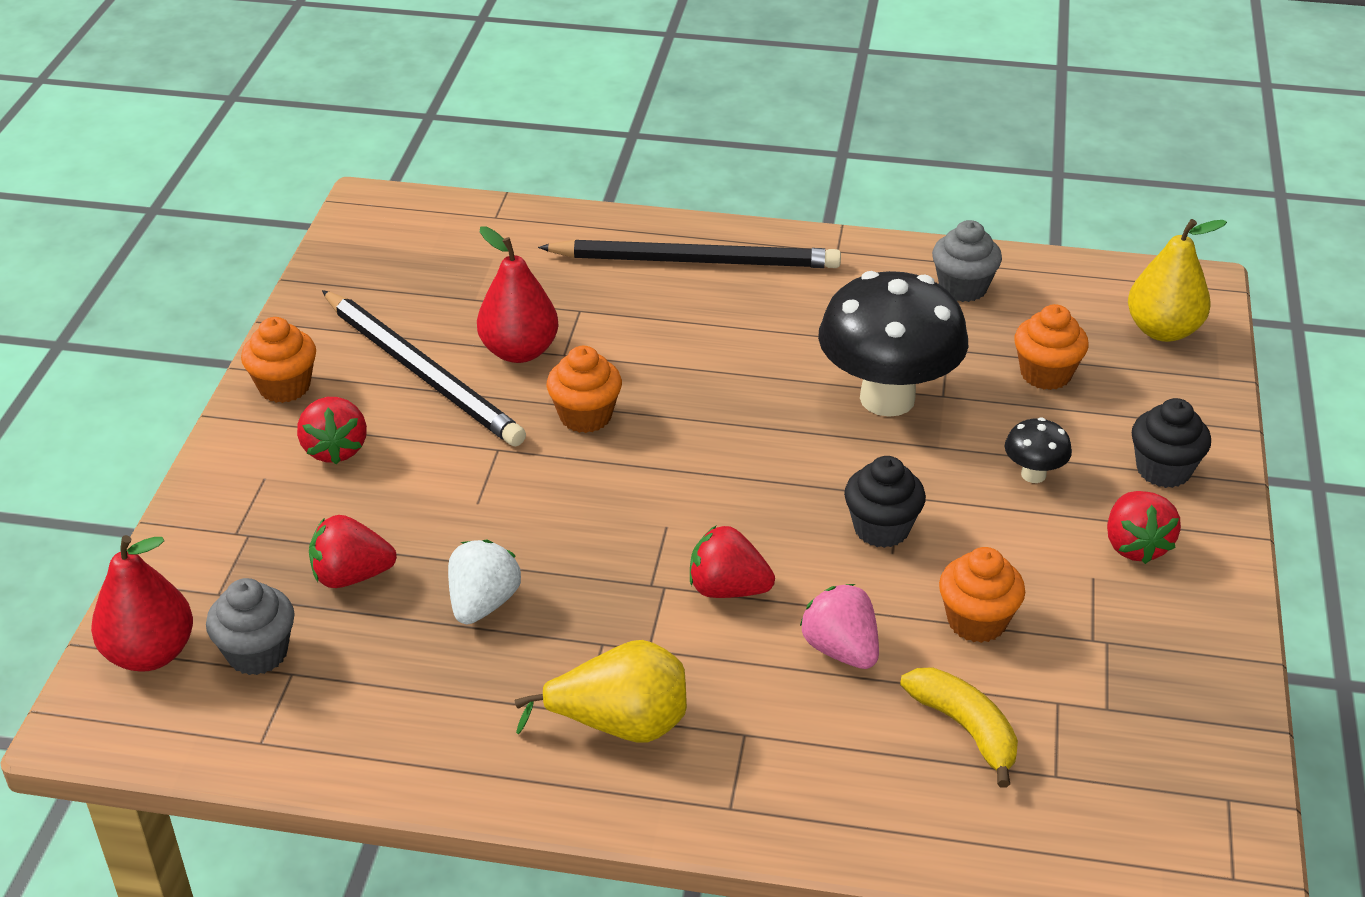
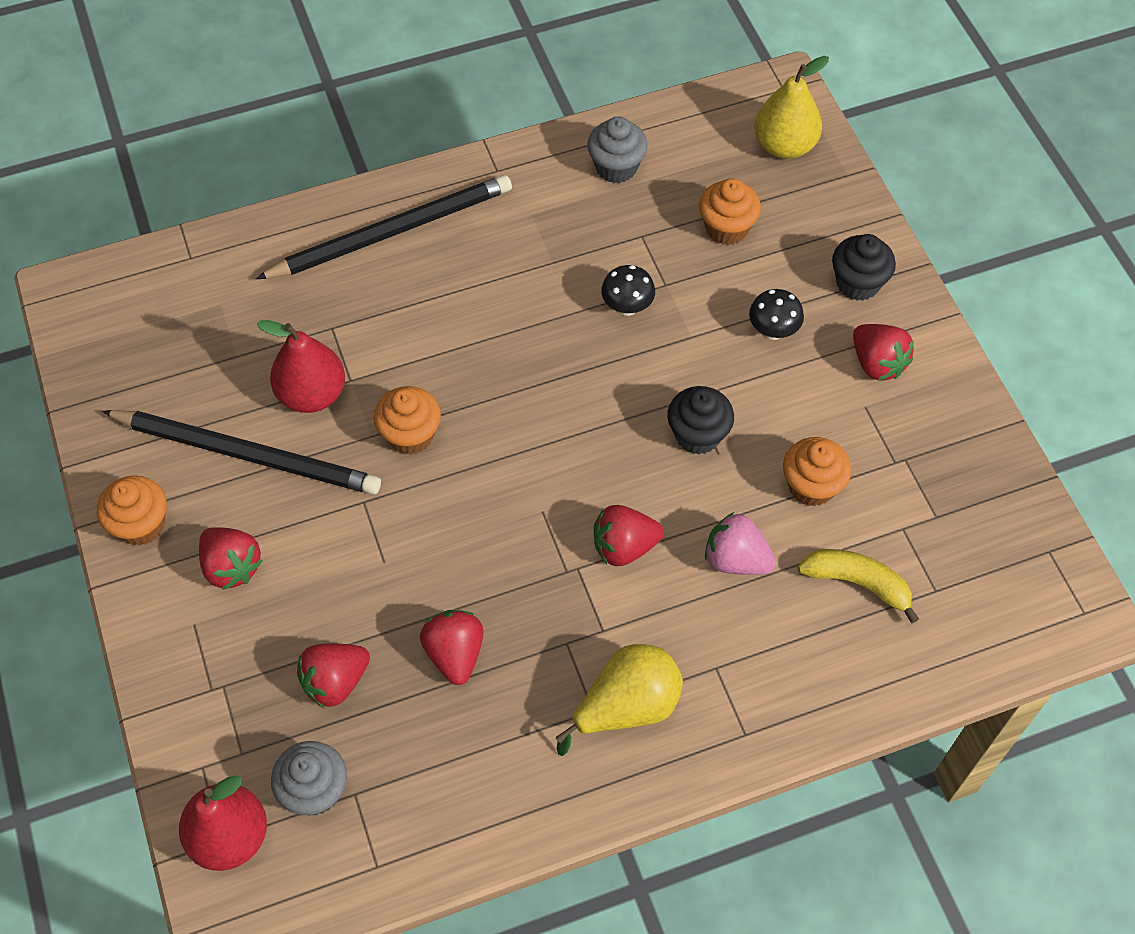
camera: 30 degrees left, 20 degrees up
(483, 603) = (455, 654): white strawberry -> red strawberry
(887, 398) = (627, 307): black mushroom -> black mushroom, size x0.43

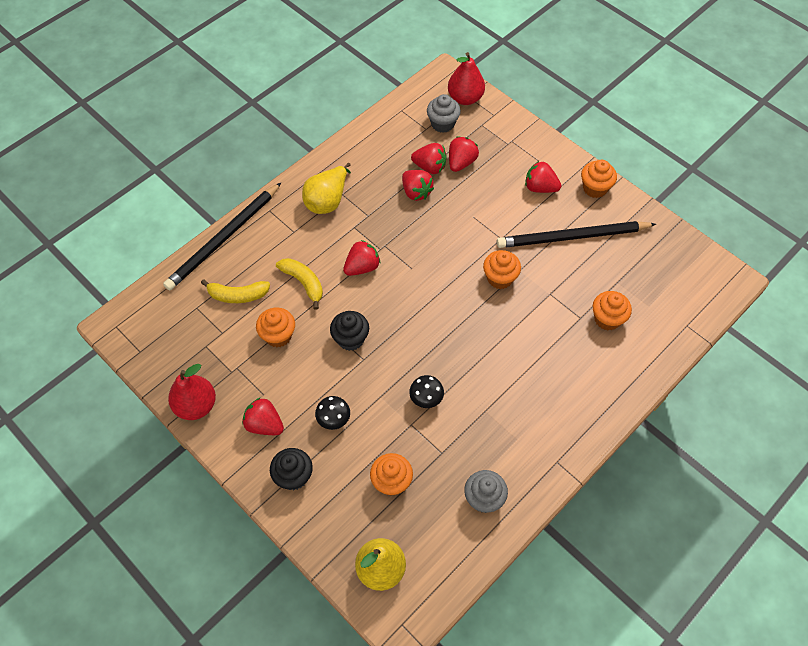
camera: 155 degrees right, 0 degrees up
(294, 310) = (607, 319): none -> orange cupcake
(312, 394) = (563, 278): red pear -> red pear (196, 405)
(392, 232) = (590, 390): black pencil -> black pencil (223, 239)
(399, 698) = (430, 167): none -> red strawberry
(736, 559) = (303, 283): pink strawberry -> yellow banana

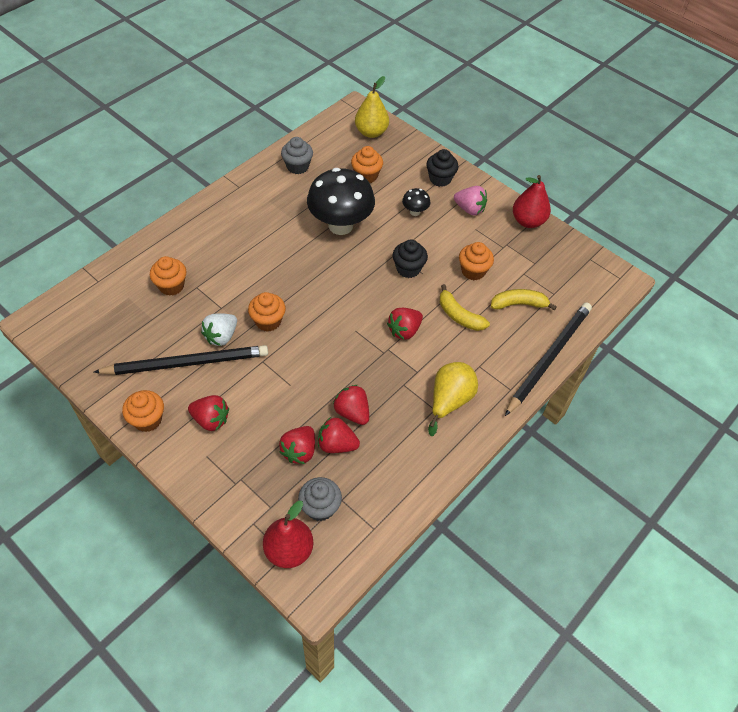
camera: 175 degrees right, 5 degrees down
(264, 424) = (469, 209): red strawberry -> pink strawberry
(426, 399) = (340, 225): black mushroom -> black mushroom, size x2.32
(544, 263) = (221, 336): none -> white strawberry

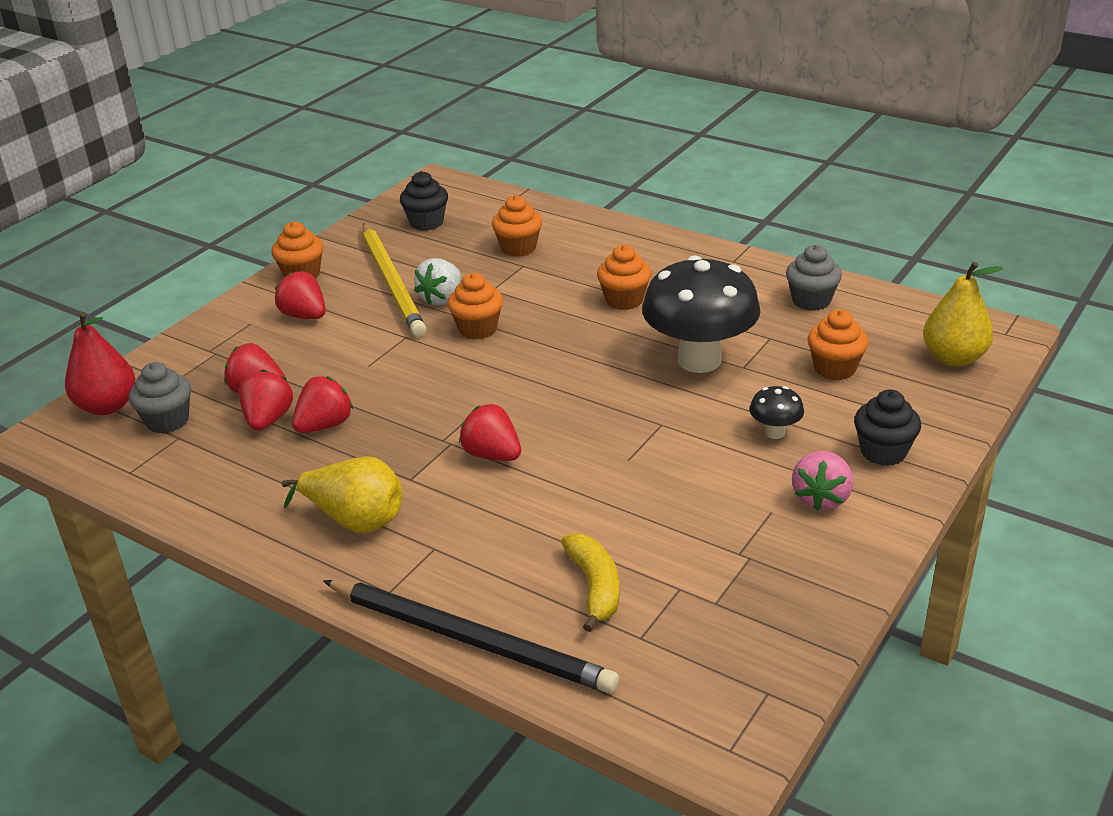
camera: 85 degrees right, 20 degrees down
(187, 363) = (392, 283): black pencil -> yellow pencil
(211, 420) = (304, 316): red strawberry -> red strawberry turned 120 degrees clockwise
(221, 336) = (441, 298): white strawberry -> white strawberry turned 90 degrees counterclockwise
(408, 269) = (631, 442): black cupcake -> black cupcake (426, 222)
(459, 315) = (542, 512): yellow banana -> none
(473, 271) = (657, 519): orange cupcake -> orange cupcake (624, 300)
(528, 221) = (833, 583): red pear -> none

